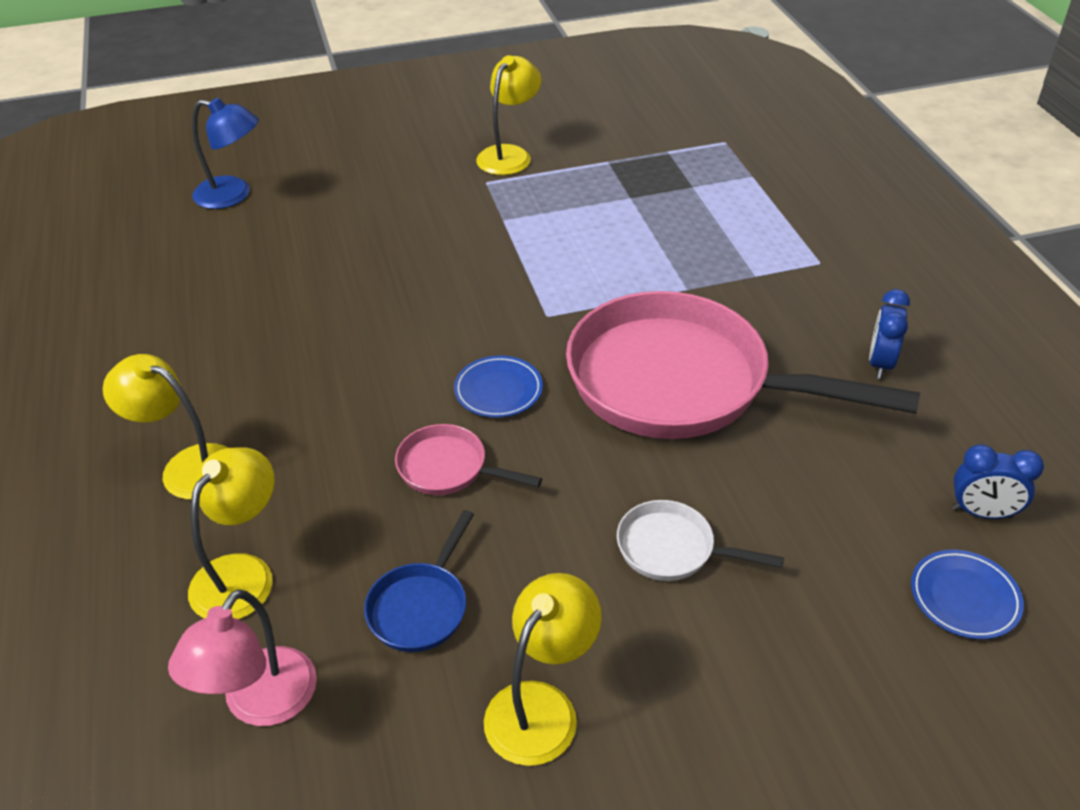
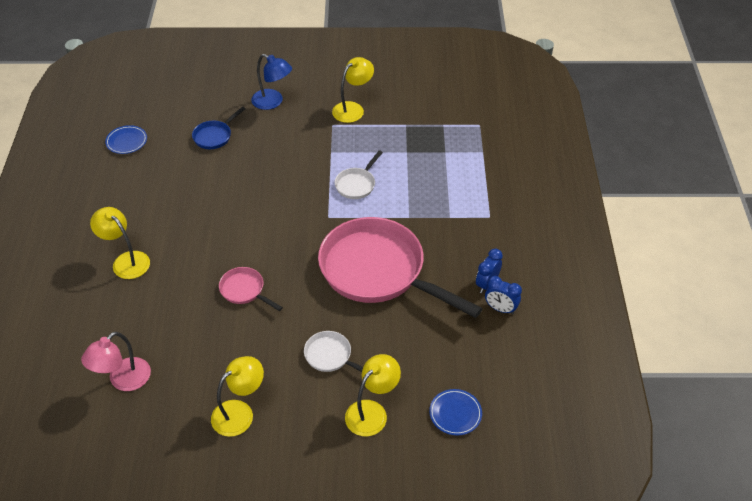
camera: 15 degrees right, 5 degrees up
(233, 195) = (195, 105): blue lamp -> blue lamp (273, 102)
(242, 573) = (134, 320): yellow lamp -> yellow lamp (372, 412)
(421, 607) = (206, 355): blue pan -> blue pan (214, 136)
(498, 390) = (285, 254): blue plate -> blue plate (126, 141)
(571, 258) = (356, 184): none -> white pan
(982, 513) = (490, 376): blue clock -> blue clock (500, 309)

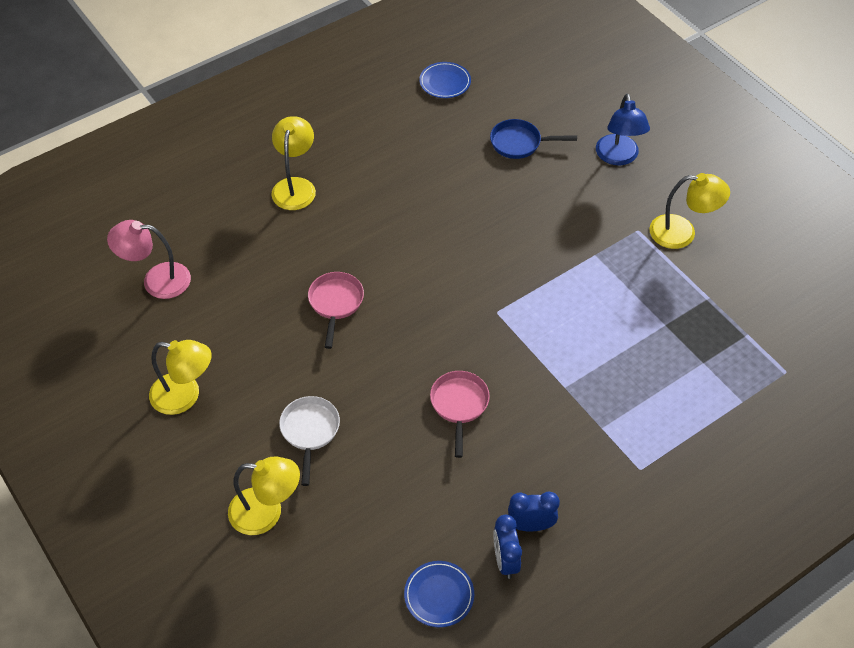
camera: 55 degrees right, 5 degrees up
(356, 184) = (568, 308): white pan -> none
(378, 271) = (459, 405): pink pan -> pink pan, size x0.42
(455, 413) = (320, 596): blue plate -> blue plate (439, 595)

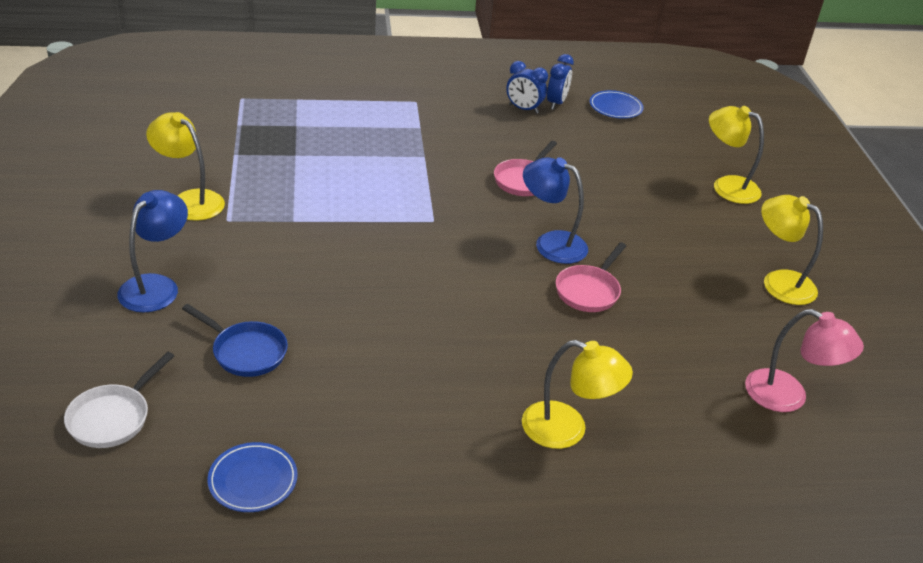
camera: 155 degrees left, 15 degrees down
(295, 186) = (567, 429): yellow lamp -> yellow lamp turned 105 degrees counterclockwise
(310, 431) = (667, 215): white pan -> white pan (113, 417)
(391, 338) = (551, 243): none -> blue lamp

